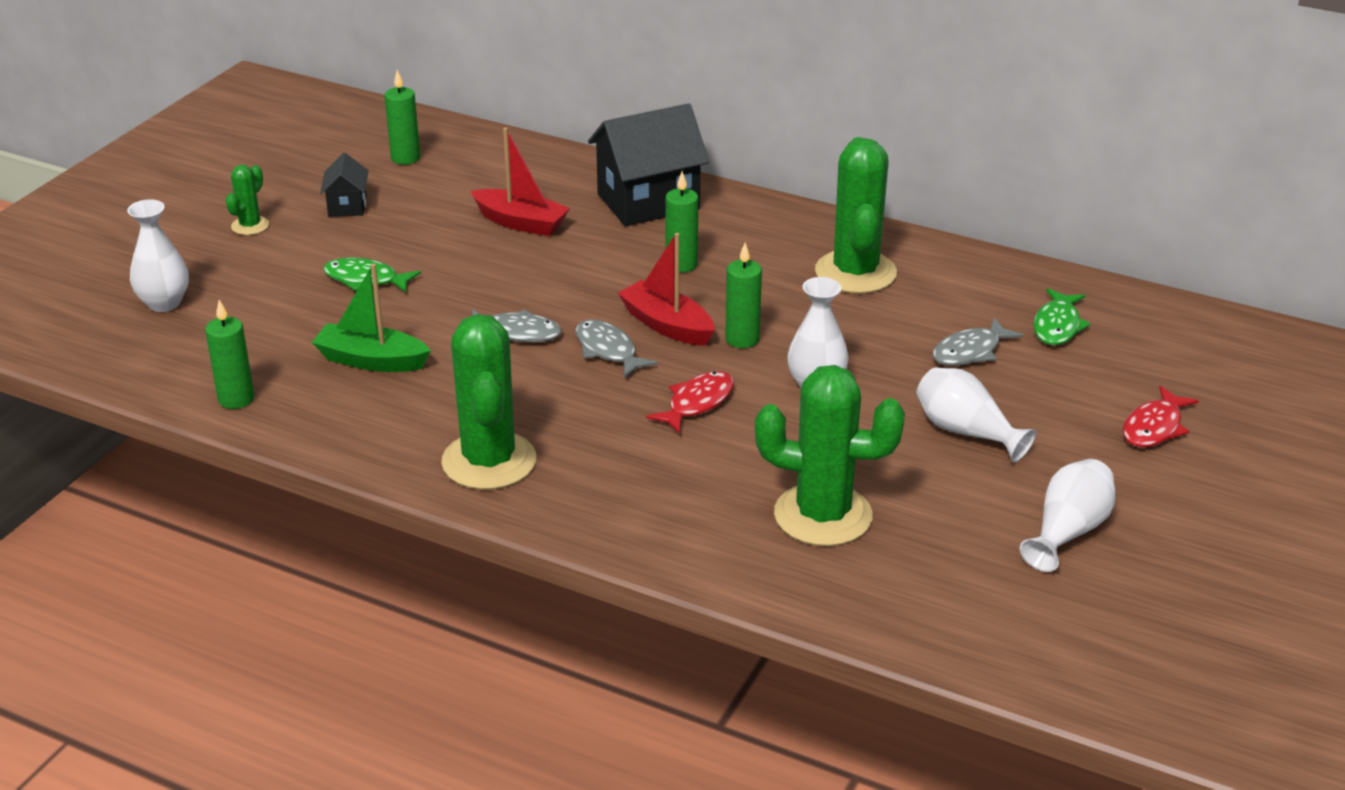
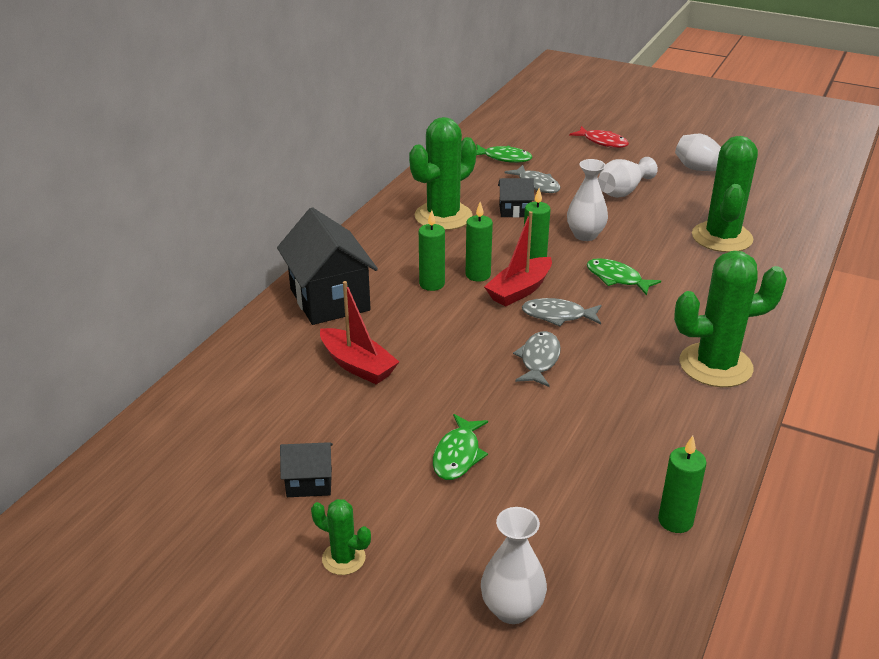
camera: 90 degrees left, 0 degrees up
(371, 360) = (594, 438): green boat -> none
(405, 158) = (210, 448): green candle -> green candle (478, 275)
(521, 223) = (357, 365): red boat -> red boat turned 105 degrees clockwise
(608, 350) = (558, 315): grey fish -> grey fish turned 45 degrees clockwise
(697, 403) = (617, 278): red fish -> green fish
(855, 272) = (443, 216): green cactus -> green cactus turned 45 degrees counterclockwise
(881, 329) = (514, 211): none -> black house

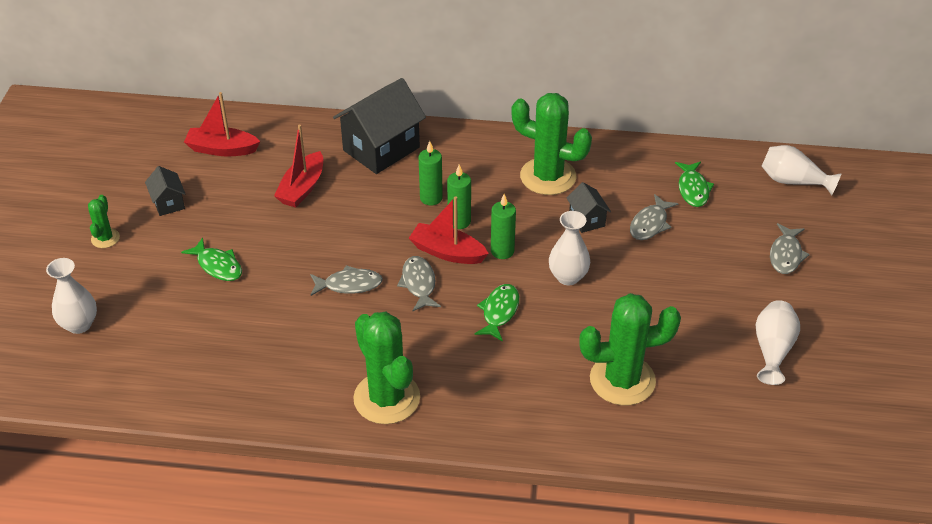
camera: 70 degrees right, 10 degrees up
(235, 418) = (222, 149): none -> red boat
(458, 455) = (218, 266): green fish -> green fish turned 135 degrees counterclockwise
(602, 142) = (786, 255): red fish -> grey fish
(623, 191) = (677, 289): white vase -> white vase (793, 181)
(675, 521) = (181, 395): green candle -> none

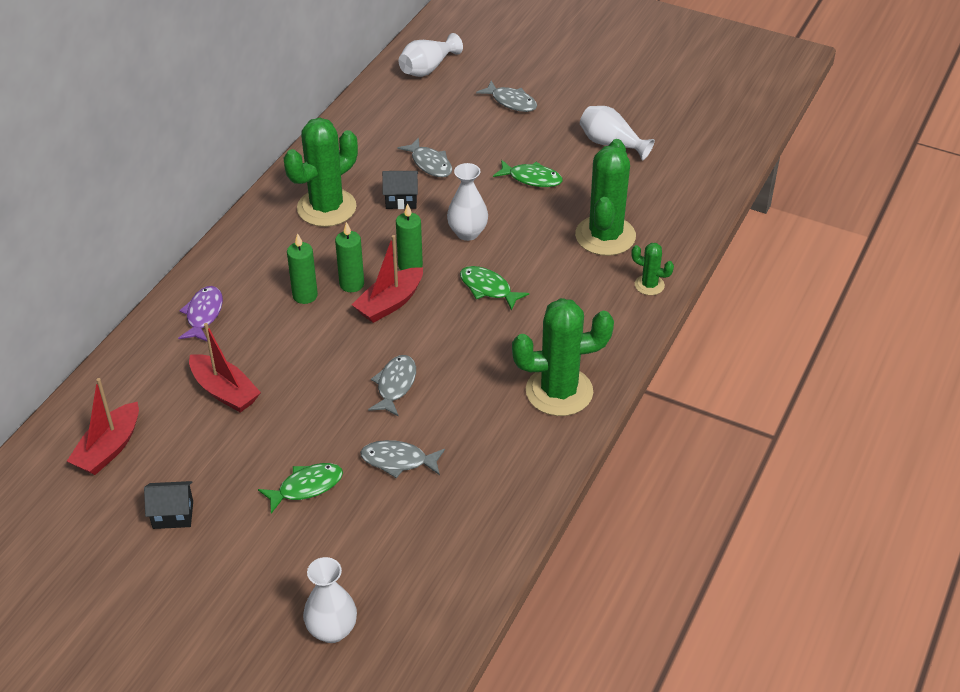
camera: 70 degrees left, 0 degrees up
(105, 238) = (198, 586): green cactus -> green cactus (649, 285)
(381, 149) = (203, 314): black house -> purple fish
(419, 284) = (422, 334): grey fish -> grey fish (398, 461)
(693, 189) = (401, 125): green fish -> green fish (531, 178)

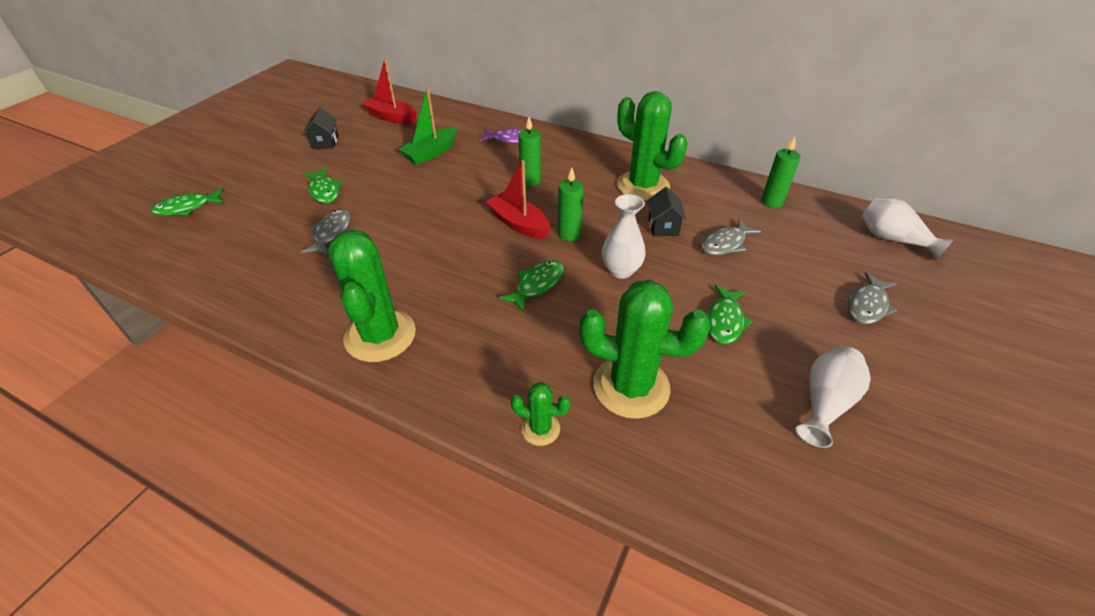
camera: 90 degrees right, 0 degrees up
(224, 391) = (431, 153): red boat -> green boat
(332, 630) = (187, 207): white vase -> green fish
(351, 284) = (544, 203): green candle -> green candle (772, 202)
(395, 385) = (417, 229): grey fish -> none
(649, 285) = (540, 429): green cactus -> green cactus turned 75 degrees clockwise

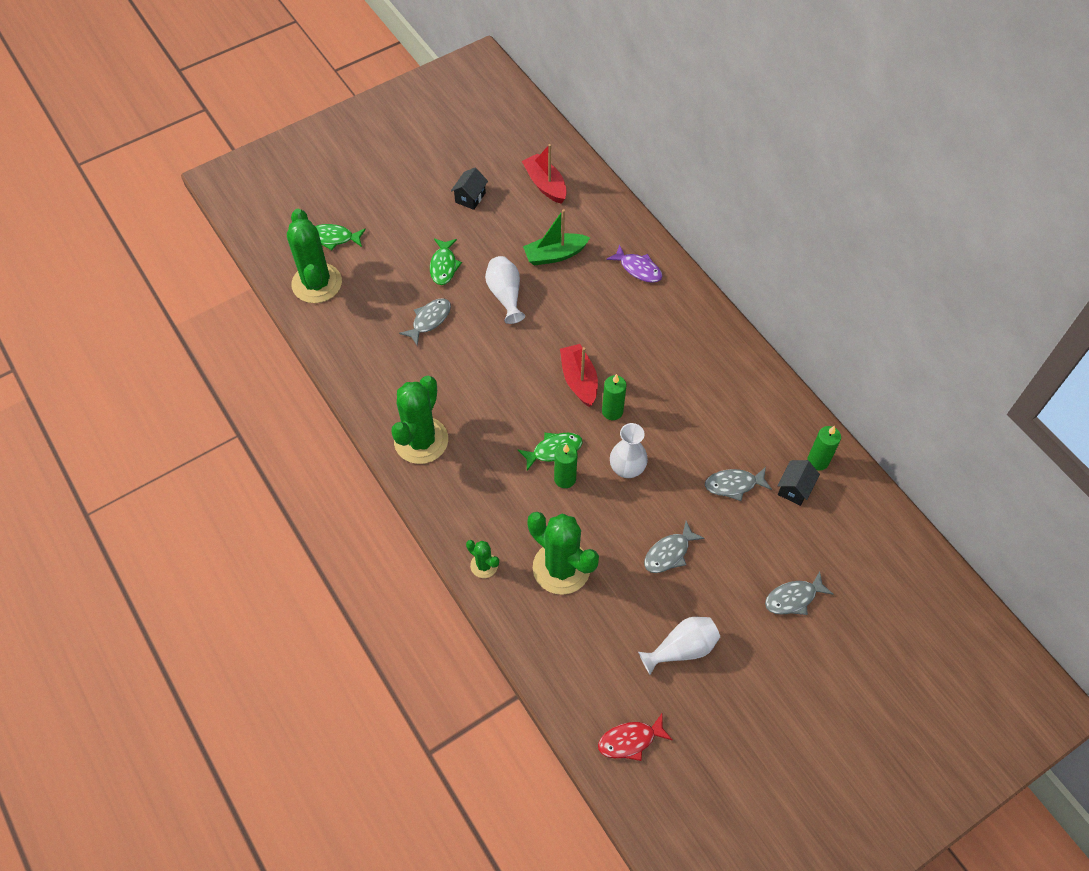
camera: 30 degrees right, 15 degrees up
(530, 180) = (620, 333): green candle -> green candle (565, 479)
(643, 186) = (716, 386): green cactus -> green cactus (317, 283)
(663, 226) = (696, 441): black house -> black house (794, 489)
(725, 321) = (669, 553): green fish -> grey fish
(880, 544) = (630, 740): none -> red fish
(892, 239) = (885, 553): white vase -> white vase (505, 295)

